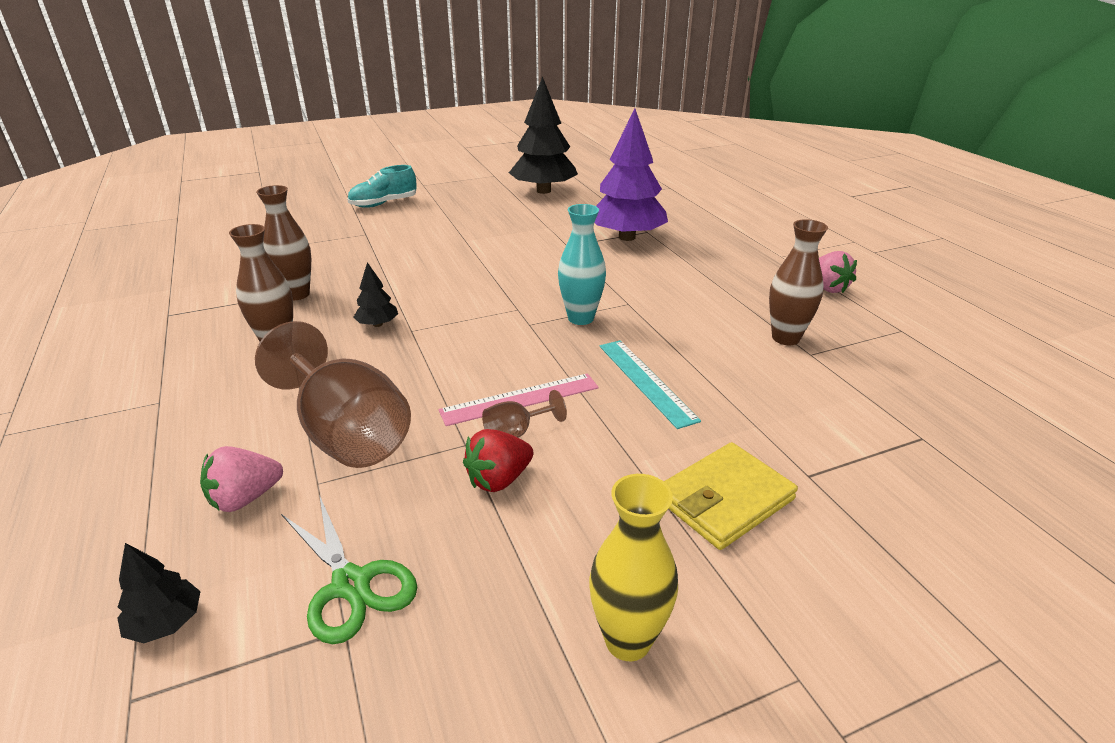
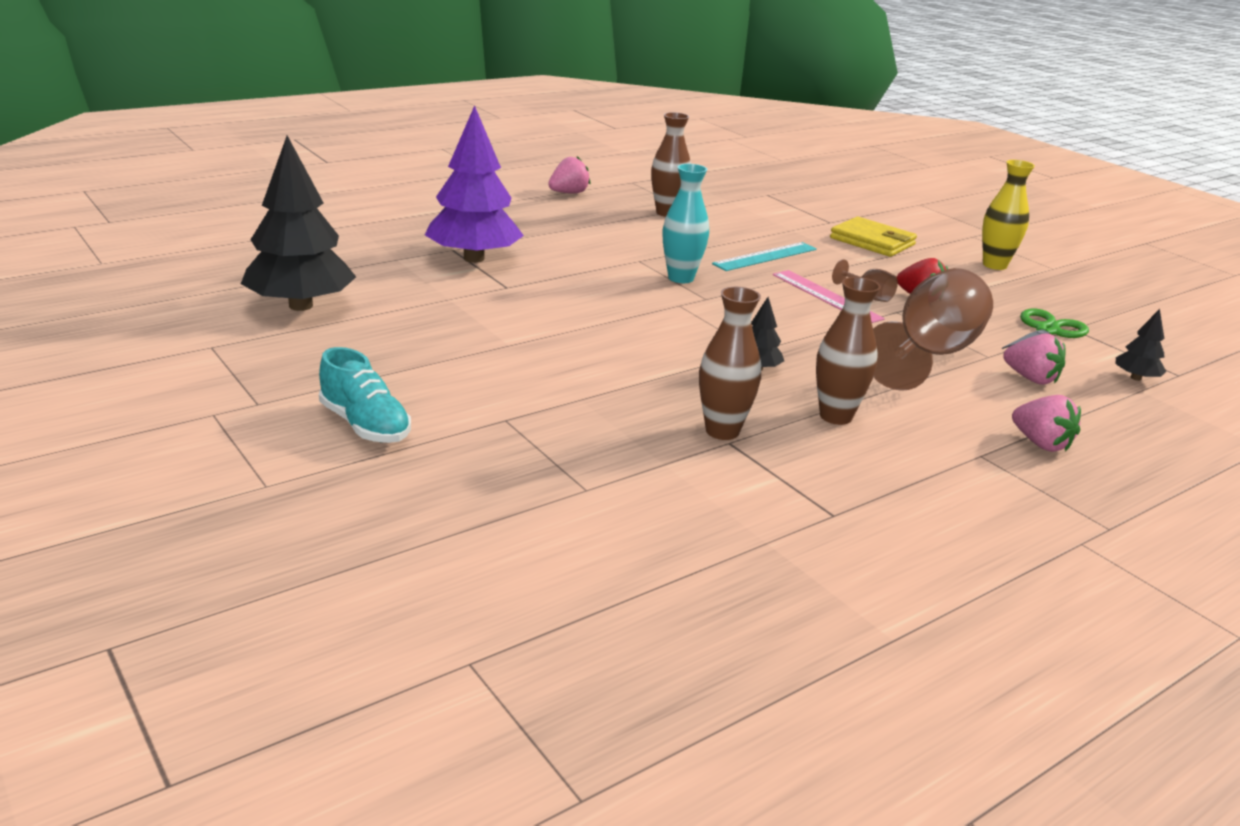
camera: 105 degrees left, 5 degrees down
(135, 447) = (1041, 444): none -> pink strawberry

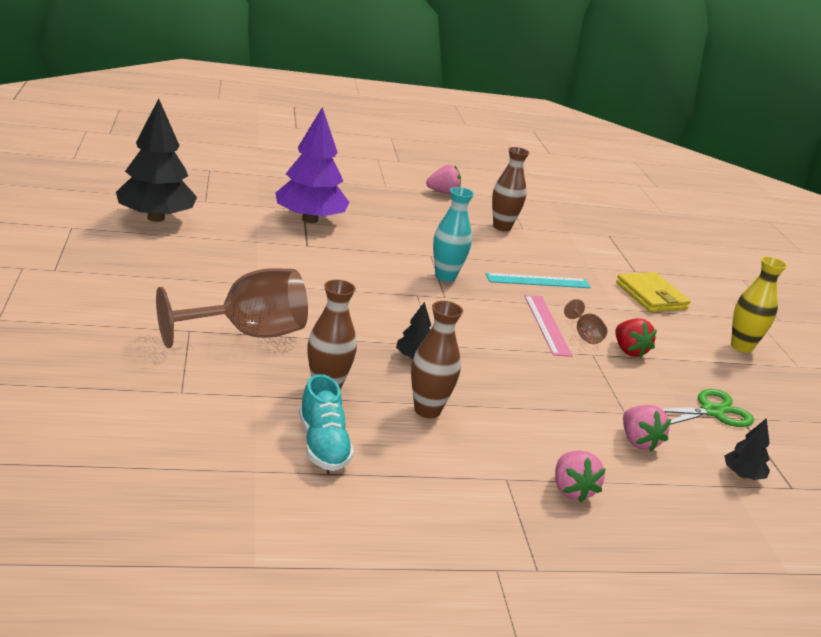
camera: 25 degrees right, 0 degrees up
(365, 425) = (98, 304): turquoise shoe -> turquoise shoe (323, 445)
(929, 354) = (572, 394): brown goblet -> brown goblet (248, 334)

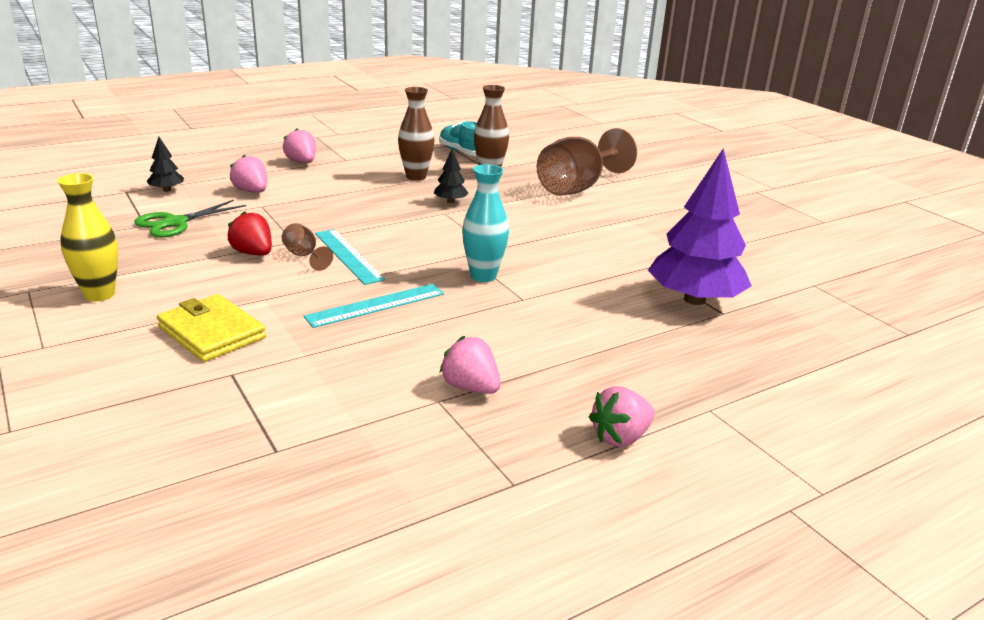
camera: 160 degrees right, 0 degrees up
(156, 218) = (801, 250): black tree -> none
(502, 227) = (470, 387): brown vase -> pink strawberry
(547, 324) = (348, 256): pink ruler -> turquoise ruler

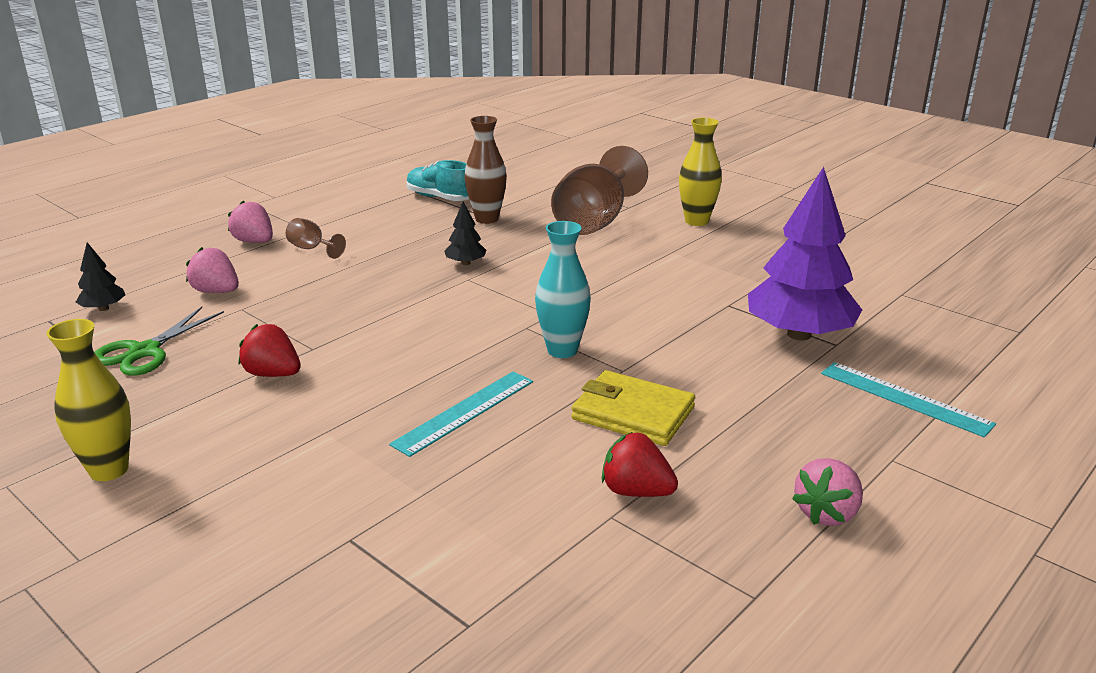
camera: 15 degrees left, 0 degrees up
(212, 332) = (290, 490): yellow wallet -> yellow wallet (633, 413)
(304, 256) = (338, 366): brown goblet -> brown goblet (311, 249)
(348, 256) = (391, 355): turquoise ruler -> turquoise ruler (904, 398)
(416, 177) = (405, 238): brown vase -> none
(470, 387) = (636, 491): pink strawberry -> red strawberry
(665, 200) = (696, 221): none -> yellow vase

